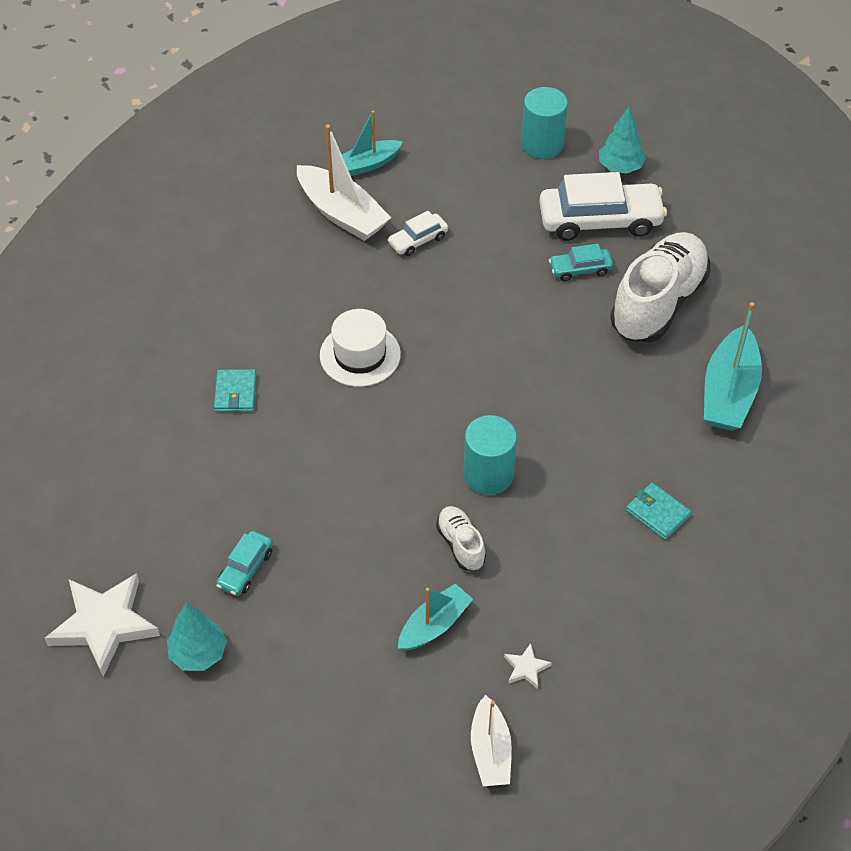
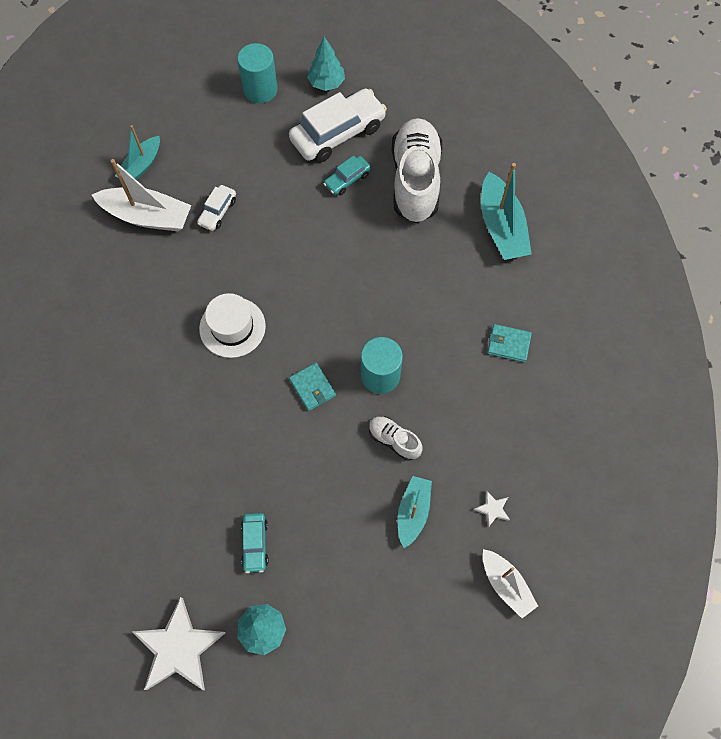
camera: 30 degrees left, 15 degrees up
(235, 393) = (159, 406): turquoise wallet -> turquoise wallet (312, 387)

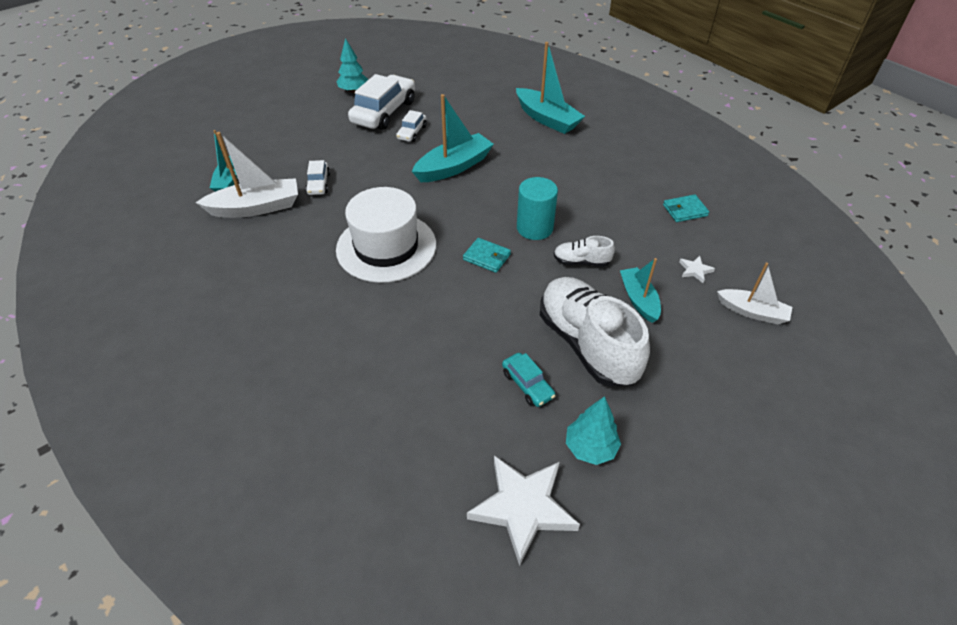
camera: 30 degrees left, 20 degrees down
(232, 327) = (386, 247): white hat -> white hat, size x1.54
(260, 89) = (303, 109): turquoise cylinder -> none
(347, 179) = (412, 132): turquoise car -> white car
(357, 252) = (454, 167): none -> turquoise boat
(415, 180) = (464, 117): white shoe -> white shoe (587, 344)
(508, 344) = (611, 174): turquoise wallet -> turquoise wallet (685, 210)

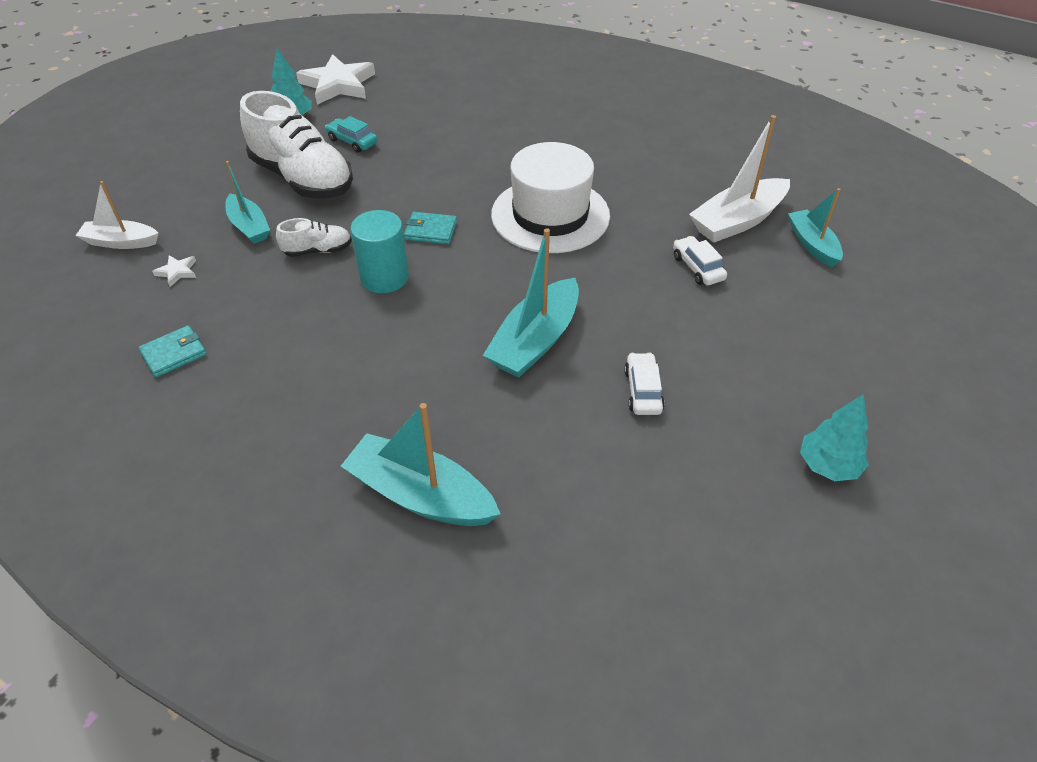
camera: 160 degrees right, 0 degrees up
(384, 112) = (725, 425): white car -> none

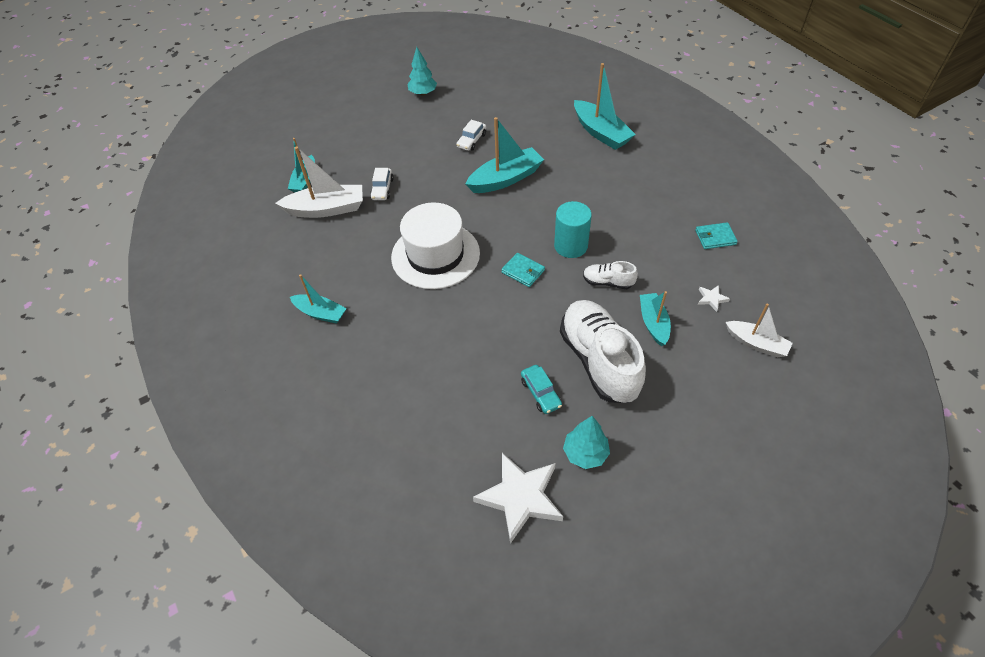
camera: 150 degrees left, 5 degrees up
(620, 133) = (320, 313): none -> turquoise boat

